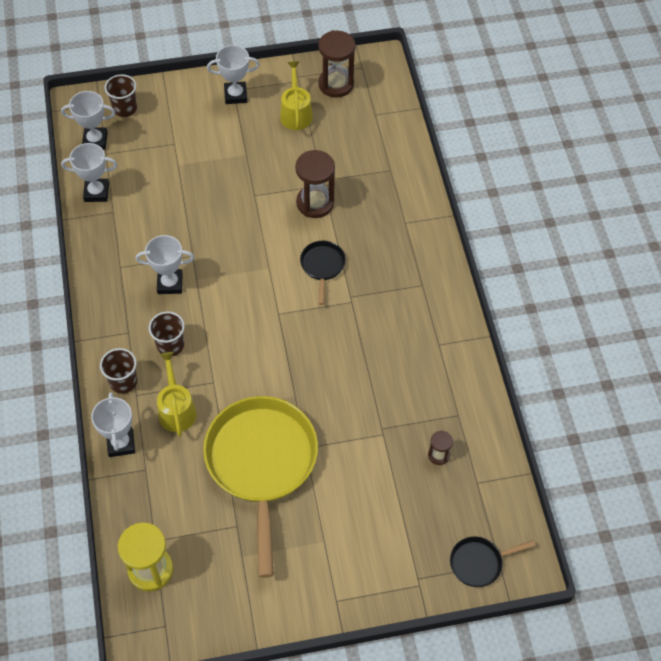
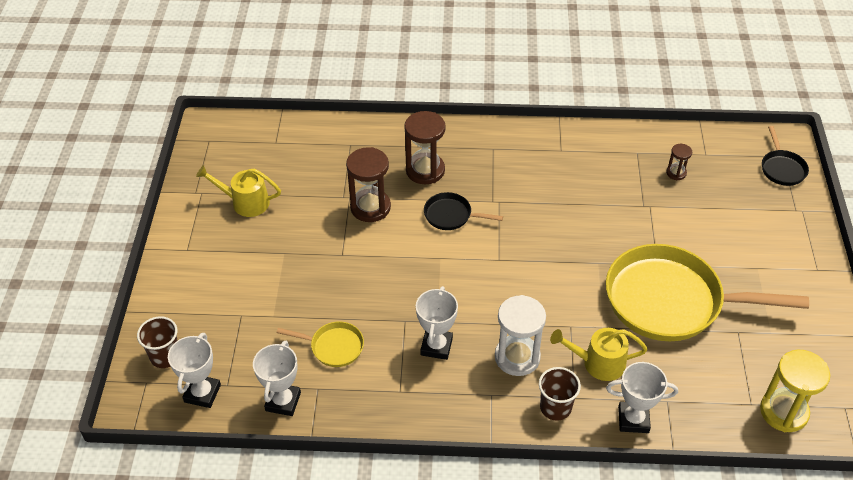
camera: 75 degrees left, 10 degrees down
(155, 212) = (333, 347): none -> yellow pan
(170, 345) = (517, 357): brown cup -> white hourglass
(235, 95) = (196, 249): white trophy -> none
(336, 84) = (221, 164): brown hourglass -> brown hourglass (425, 170)

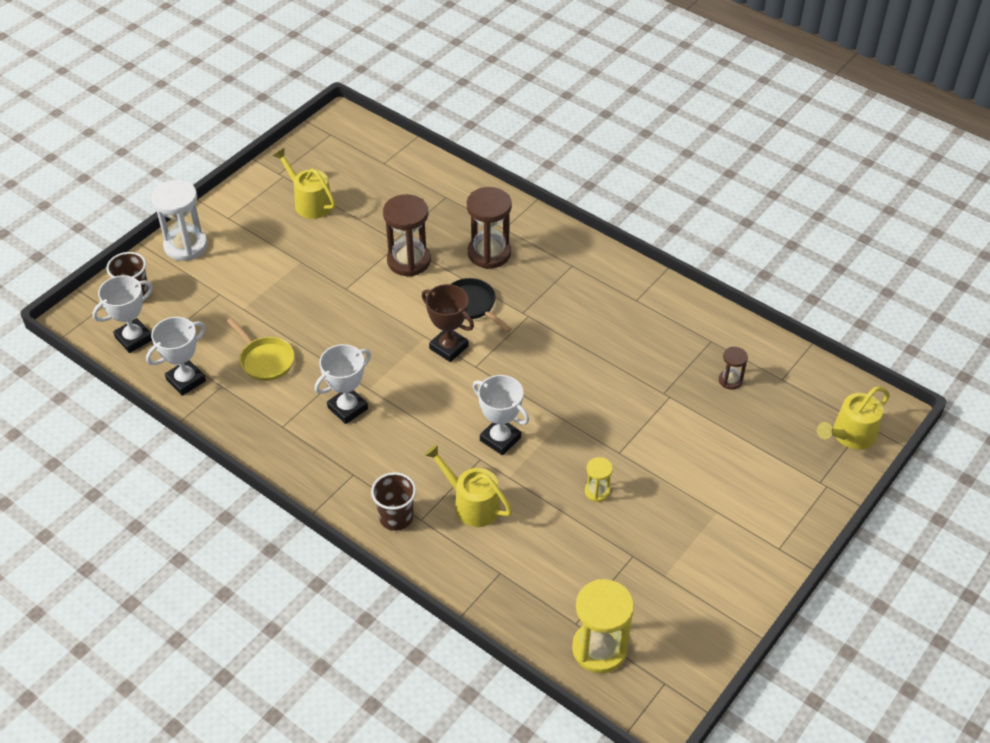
camera: 35 degrees right, 0 degrees up
(465, 256) = (449, 347): none -> brown trophy
(517, 357) = (406, 457): white hourglass -> white hourglass (186, 246)
(633, 419) = (453, 569): white trophy -> white trophy (500, 439)
(671, 301) = (597, 491): yellow pan -> yellow hourglass
(782, 168) = (850, 435): black pan -> yellow watering can

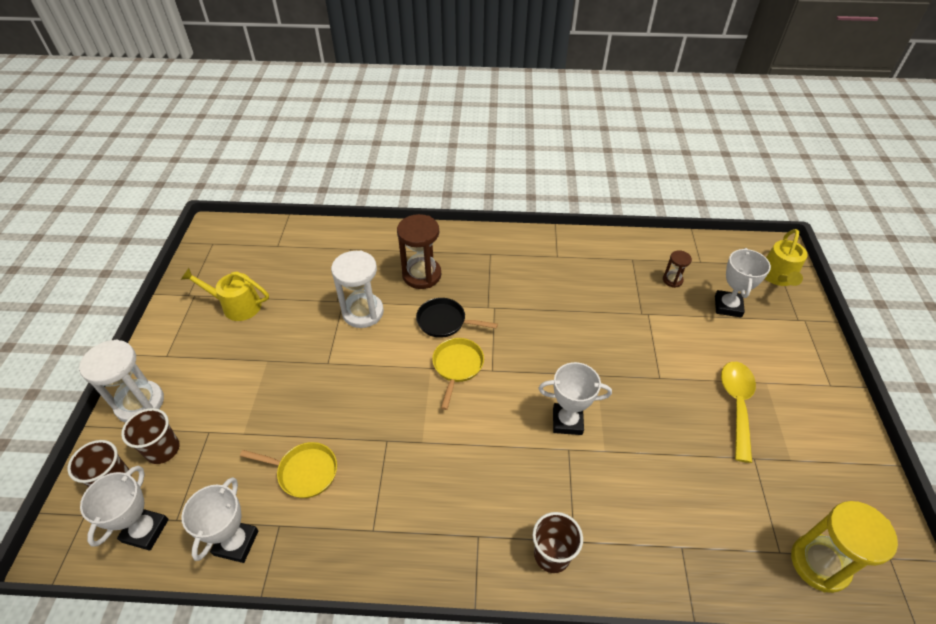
camera: 35 degrees left, 0 degrees up
(180, 289) = (163, 449): none -> brown cup
(347, 408) = (419, 473): white trophy -> white trophy (728, 306)
(409, 261) = (363, 312): brown hourglass -> white hourglass
(449, 347) = (457, 366): brown trophy -> yellow pan
(472, 504) = (600, 496): yellow watering can -> none
(597, 491) = (677, 420): yellow hourglass -> none
(666, 511) = (737, 405): none -> yellow spoon

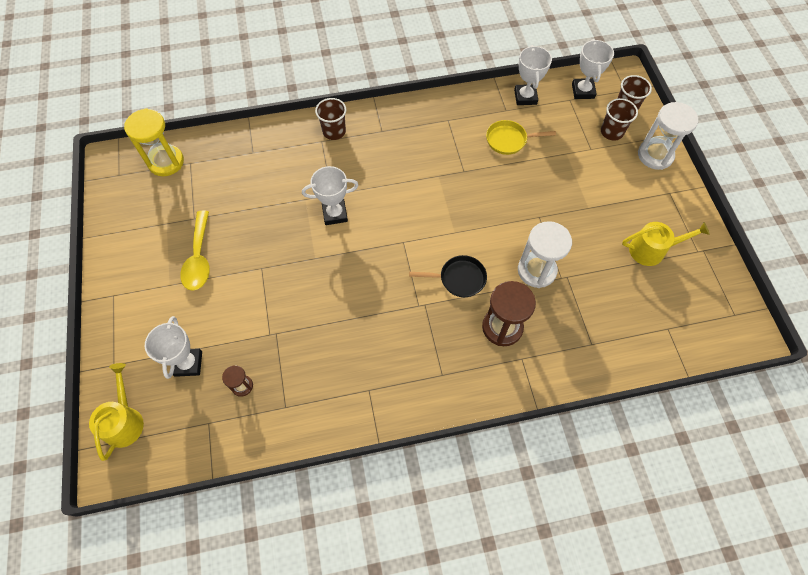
camera: 165 degrees right, 15 degrees up
(457, 366) = (433, 238): yellow pan -> none

